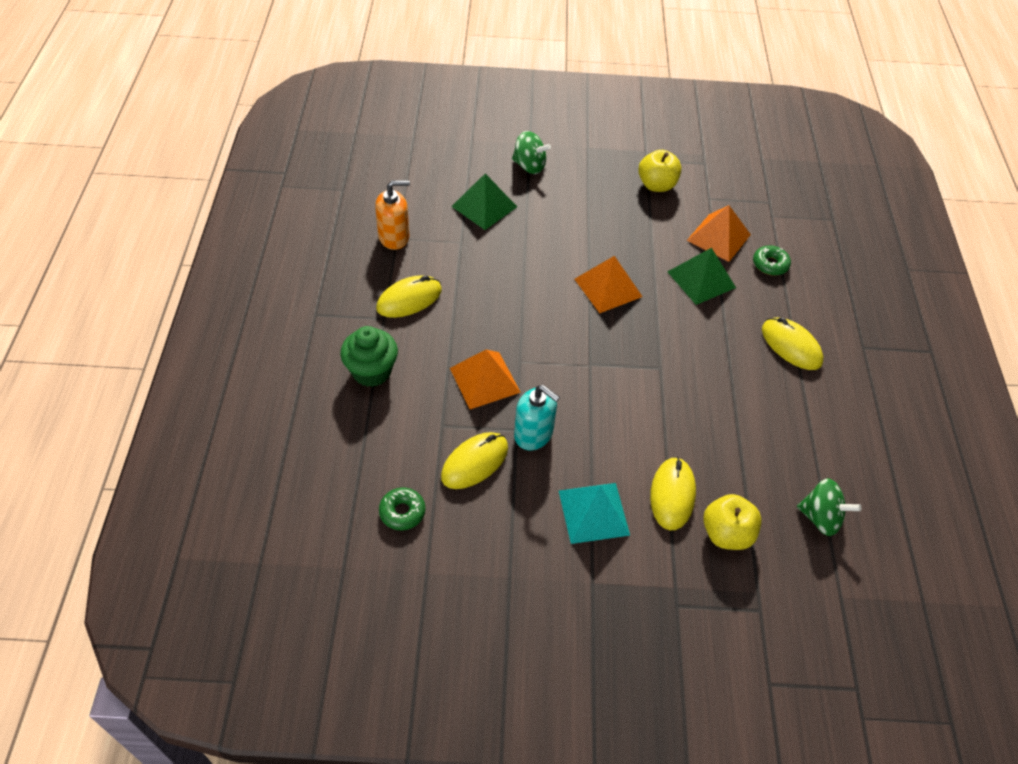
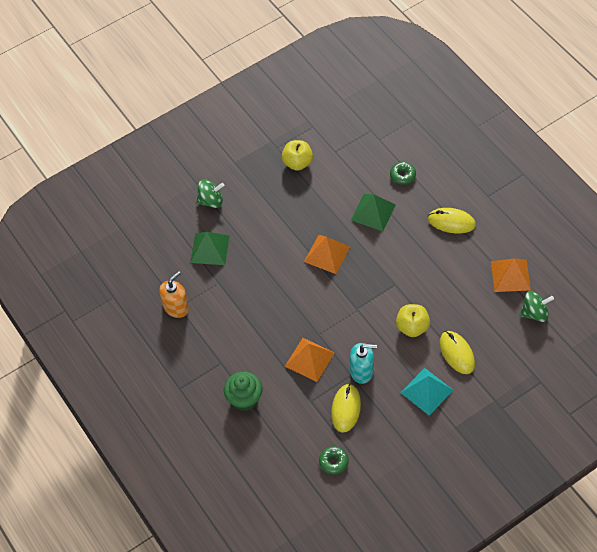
camera: 30 degrees left, 5 degrees up
(409, 299) = (223, 341): yellow mouse -> none
(718, 237) = (361, 176): orange pyramid -> orange pyramid (510, 275)
(726, 533) = (497, 355): yellow apple -> yellow apple (412, 327)

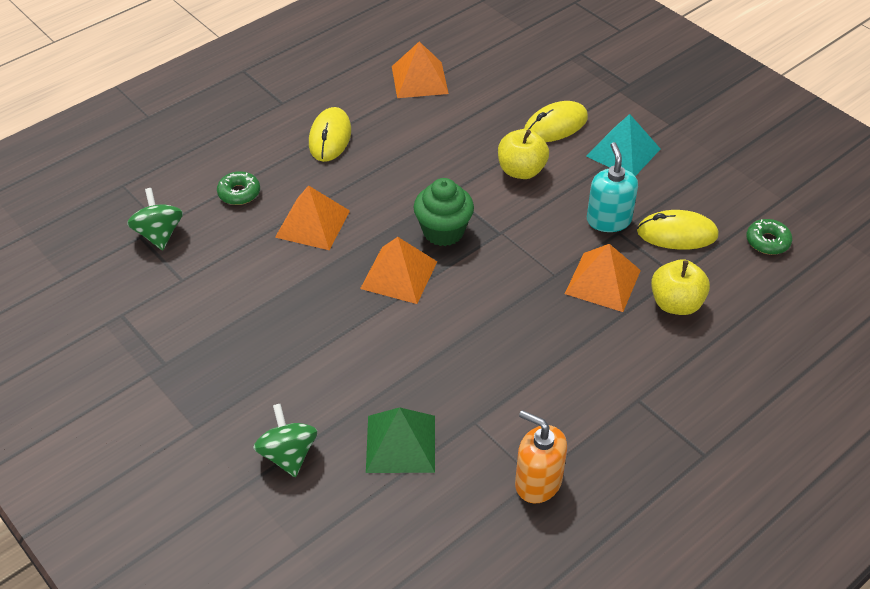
camera: 100 degrees left, 10 degrees down
(244, 399) = (697, 358): green cupcake -> green cupcake (443, 231)
(297, 163) = (203, 329): yellow apple -> yellow apple (676, 304)
(373, 212) = (312, 224): green pyramid -> orange pyramid
(534, 313) = (477, 58): green spinning top -> green spinning top (159, 234)

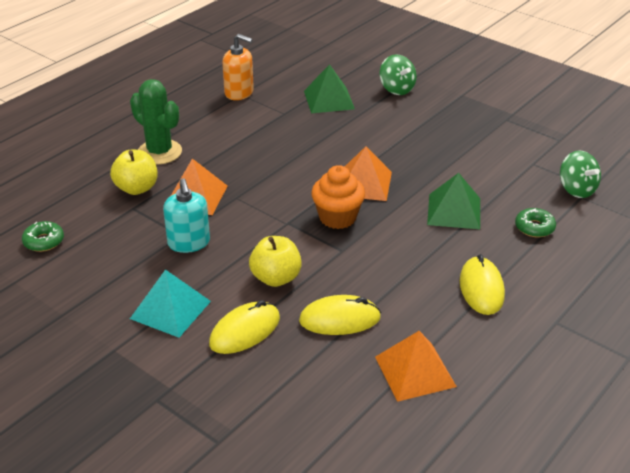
camera: 170 degrees right, 10 degrees down
(312, 224) = (454, 211): orange pyramid -> green pyramid
(443, 231) = (337, 217): green cupcake -> orange cupcake
(653, 363) = (159, 152): none -> green cactus
(677, 234) = (126, 238): yellow mouse -> yellow mouse (339, 319)

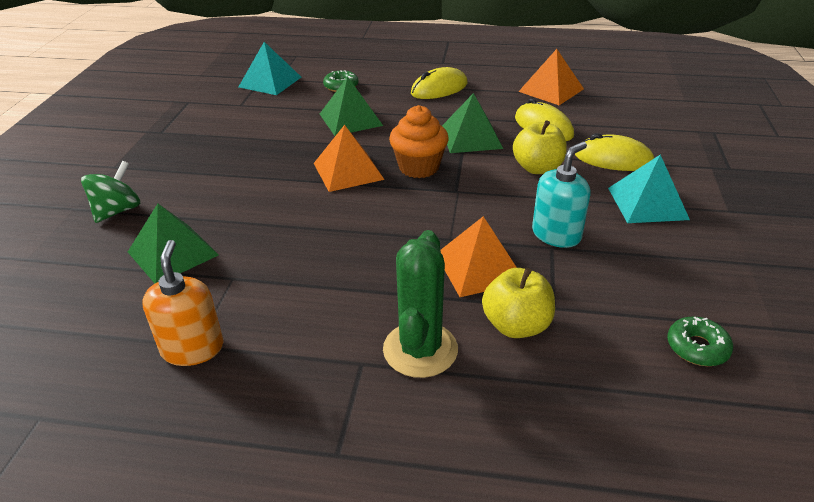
camera: 120 degrees left, 0 degrees up
(360, 265) = (471, 137): none -> green pyramid
(576, 189) = (270, 82): green spinning top -> turquoise pyramid

